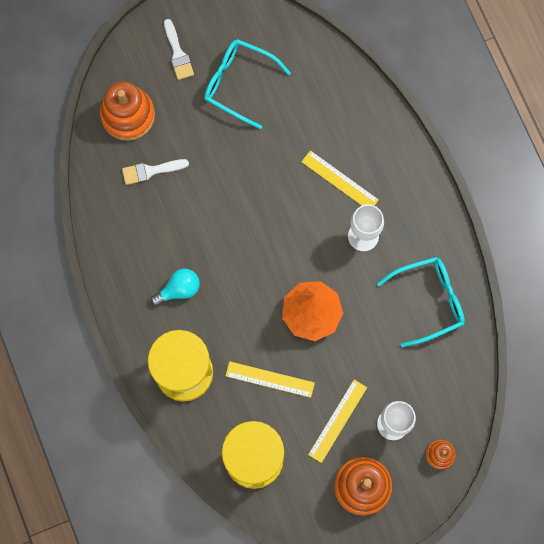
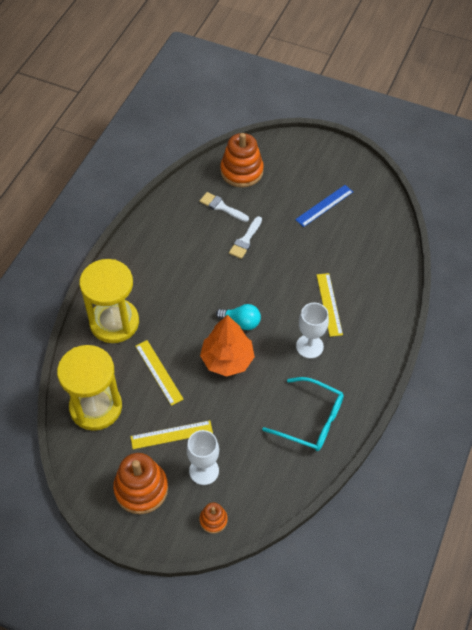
camera: 45 degrees right, 20 degrees down
(178, 53) = (306, 165): white brush -> white brush (245, 240)
(179, 289) = (164, 277): turquoise light bulb -> turquoise light bulb (241, 322)
(238, 83) = (324, 205): turquoise glasses -> blue ruler

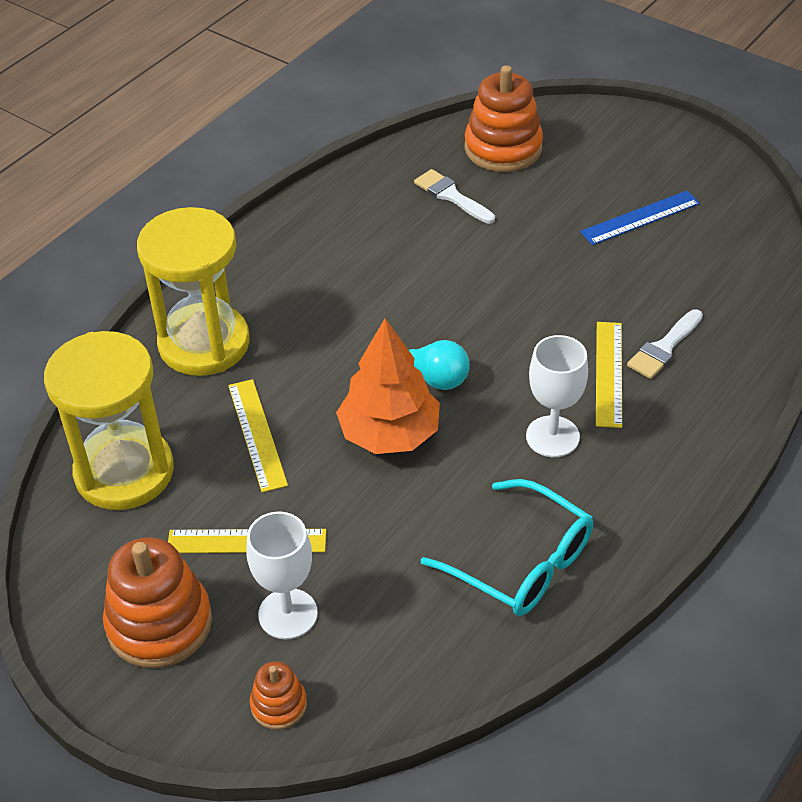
camera: 15 degrees right, 10 degrees down
(245, 240) = (479, 251): white brush -> white brush (664, 348)

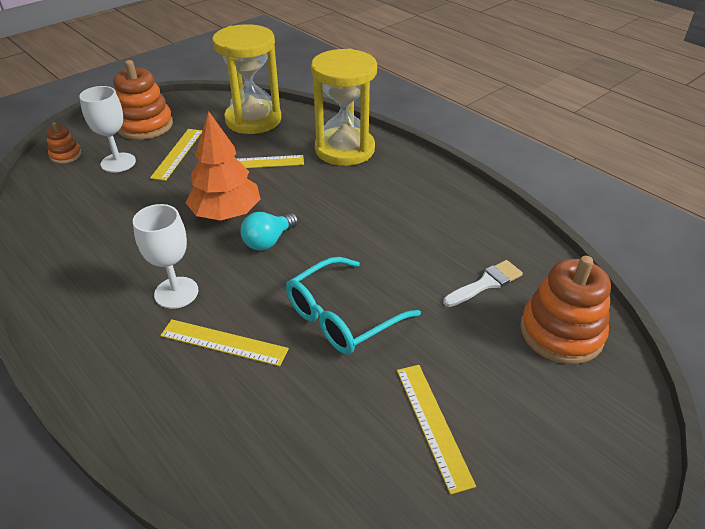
camera: 100 degrees right, 5 degrees down
(523, 563) = (78, 256): turquoise glasses -> turquoise glasses (341, 317)
(640, 218) = (433, 424): blue ruler -> yellow ruler
(664, 348) = (235, 391): white brush -> none

